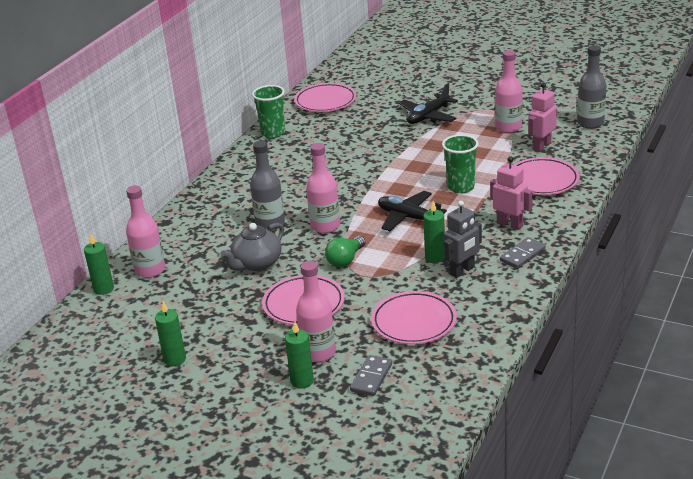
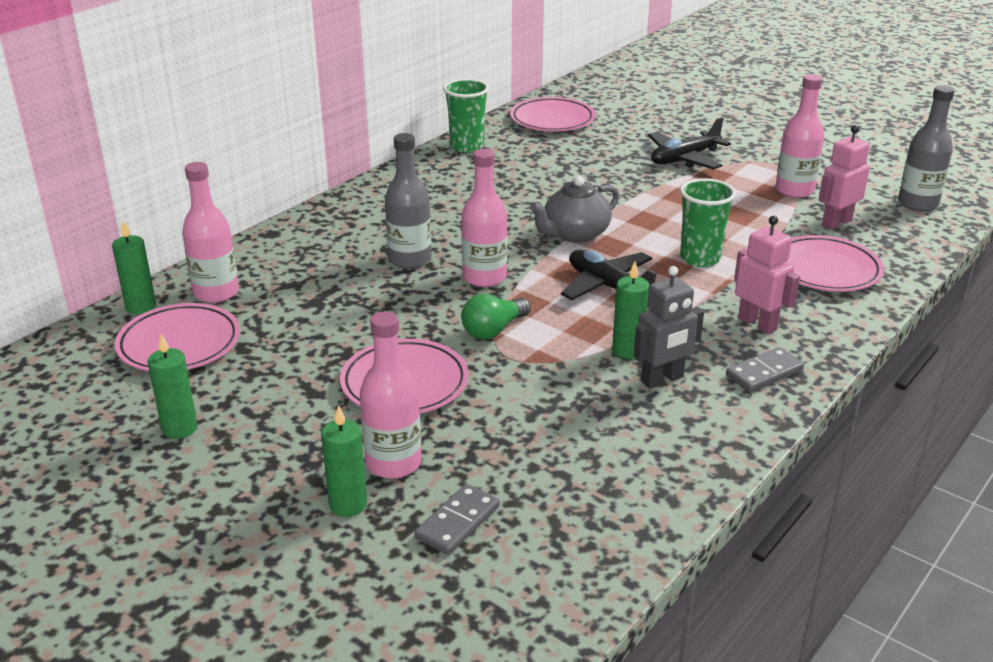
camera: 10 degrees right, 0 degrees up
(256, 264) = (365, 311): grey teapot -> grey teapot (575, 234)
(414, 322) = (559, 445): pink plate -> pink plate (179, 344)

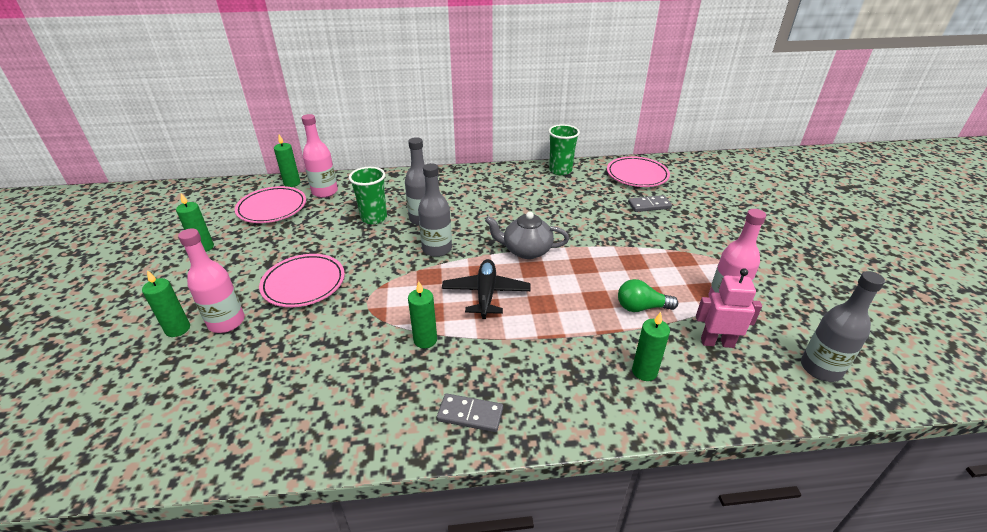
camera: 45 degrees right, 5 degrees up
(458, 522) = (188, 375): grey domino -> grey domino (649, 205)
(484, 277) = (437, 249): pink bottle -> grey bottle
(493, 330) = (388, 281): green light bulb -> green light bulb (641, 307)
(662, 379) = (409, 372): grey robot -> none
(684, 159) = (680, 237): black plane -> none
(700, 258) = (571, 309): green cup -> green cup (374, 218)
(757, 324) = (527, 378): pink robot -> none
(825, 270) = (644, 372): pink plate -> green candle

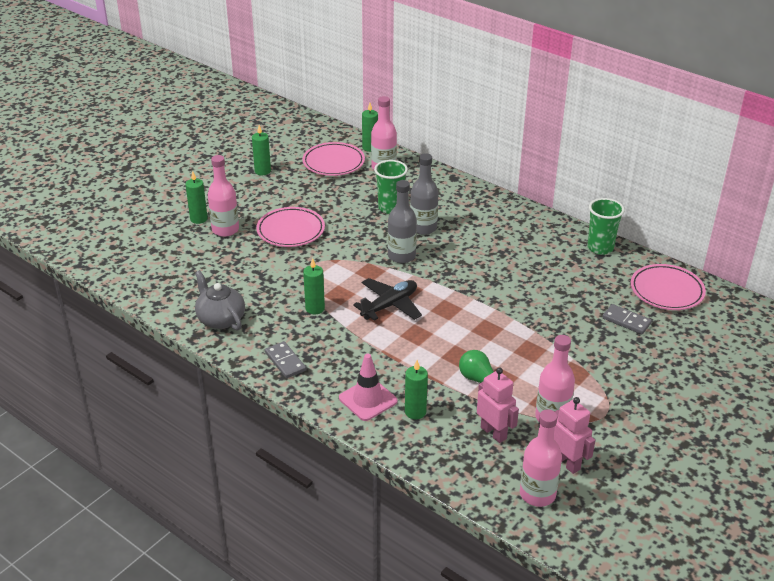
camera: 45 degrees right, 0 degrees up
(526, 250) = (462, 294): grey teapot -> grey teapot (220, 319)
(594, 392) = (368, 400): none -> pink traffic cone
(789, 327) = (566, 463): none -> pink robot
(820, 368) = (537, 494): grey bottle -> pink bottle

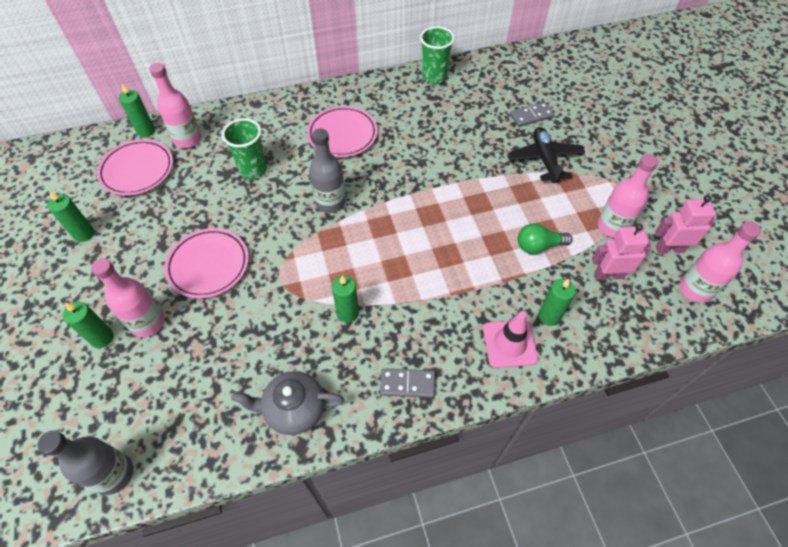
camera: 55 degrees left, 20 degrees up
(390, 305) = (392, 251): black plane -> black plane (545, 159)
(423, 228) = (305, 164): grey bottle -> grey bottle (114, 474)
(666, 291) = (514, 74): pink plate -> pink plate (342, 135)

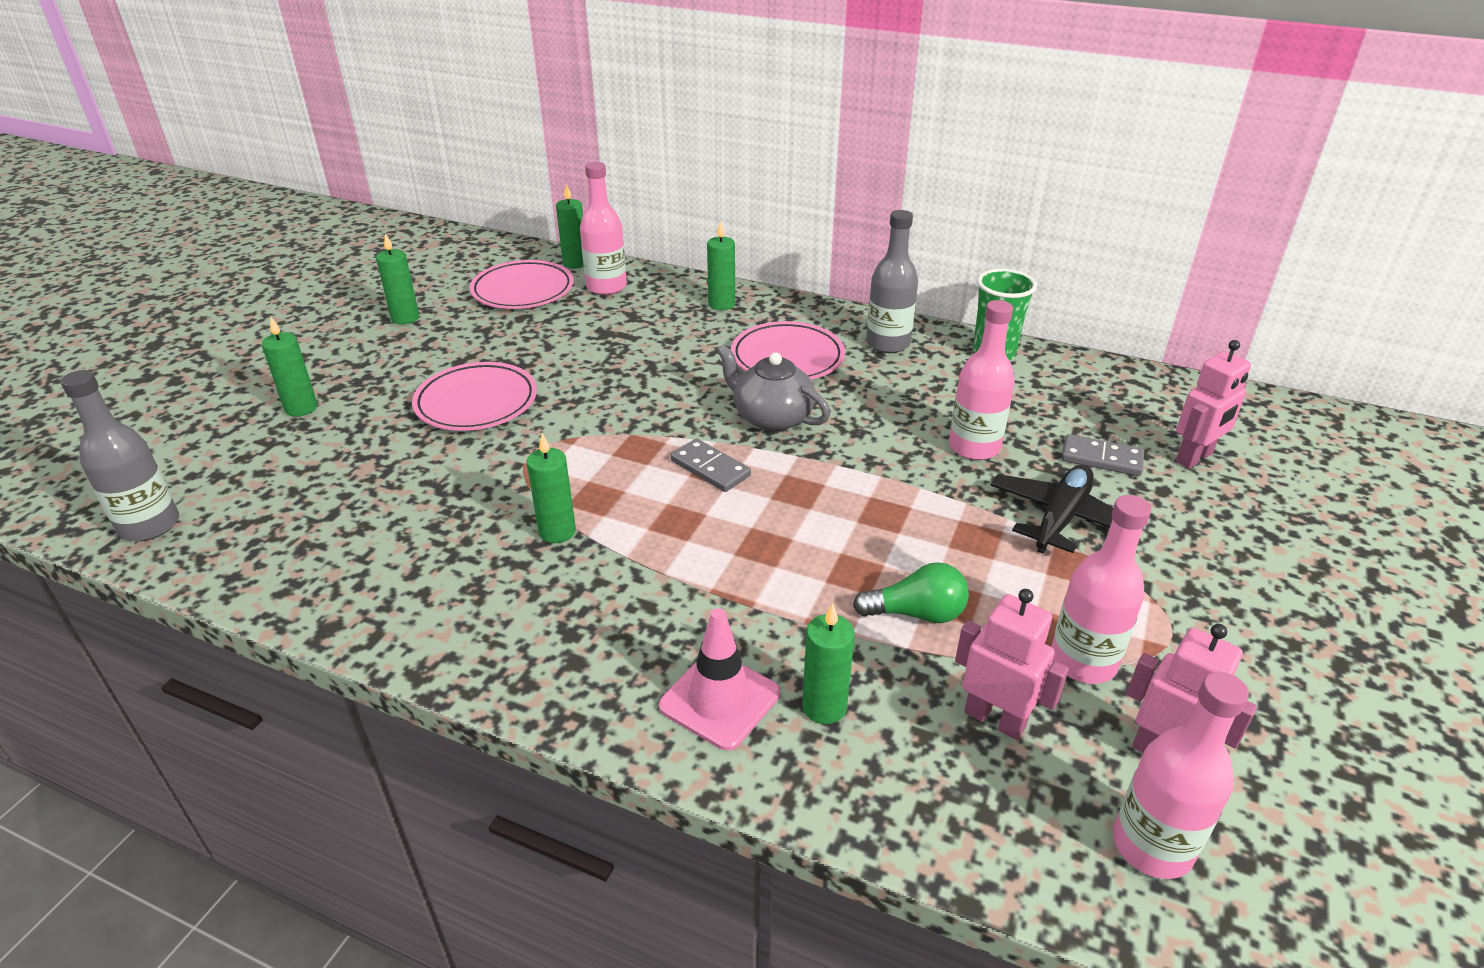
camera: 40 degrees right, 20 degrees down
(148, 322) = (355, 419): pink bottle -> pink bottle (974, 447)
(253, 169) = (638, 343): green cup -> none
(269, 116) = (721, 304): none -> green candle
(294, 409) = (372, 586): grey teapot -> grey teapot (771, 417)
(330, 202) = (684, 414): grey bottle -> grey bottle (888, 343)
(407, 384) = (526, 650): grey domino -> grey domino (710, 468)
(538, 246) = (916, 613): green light bulb -> green light bulb turned 150 degrees clockwise
(563, 94) = (1194, 458): none -> pink robot

